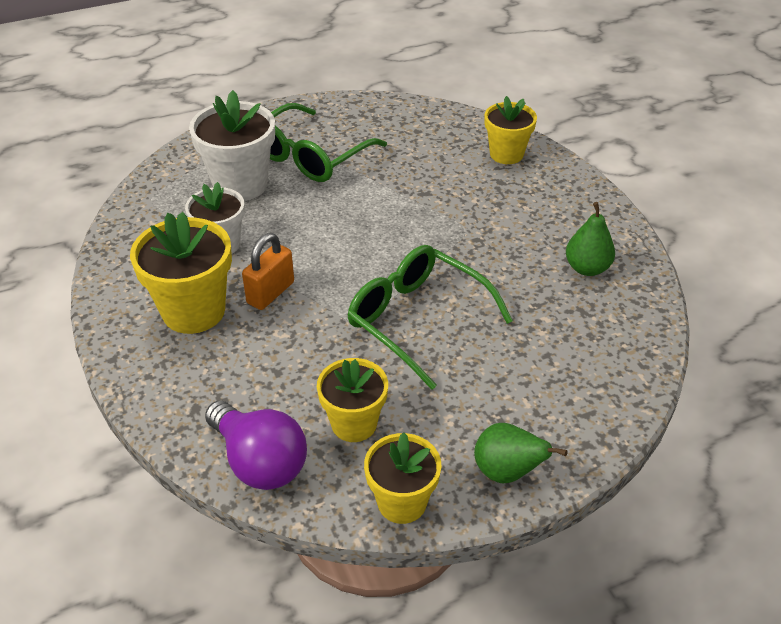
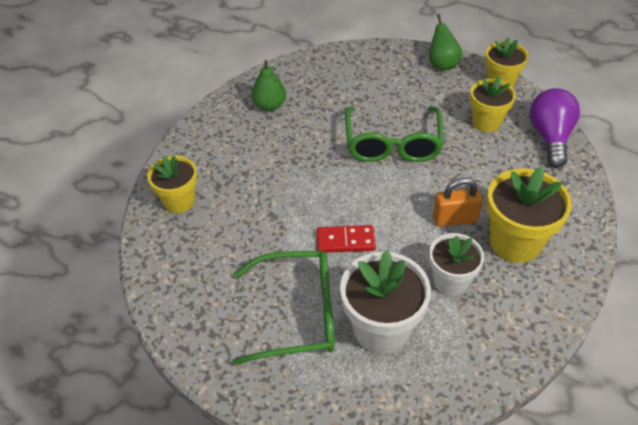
camera: 130 degrees left, 5 degrees up
(341, 215) = (345, 241): none -> red domino

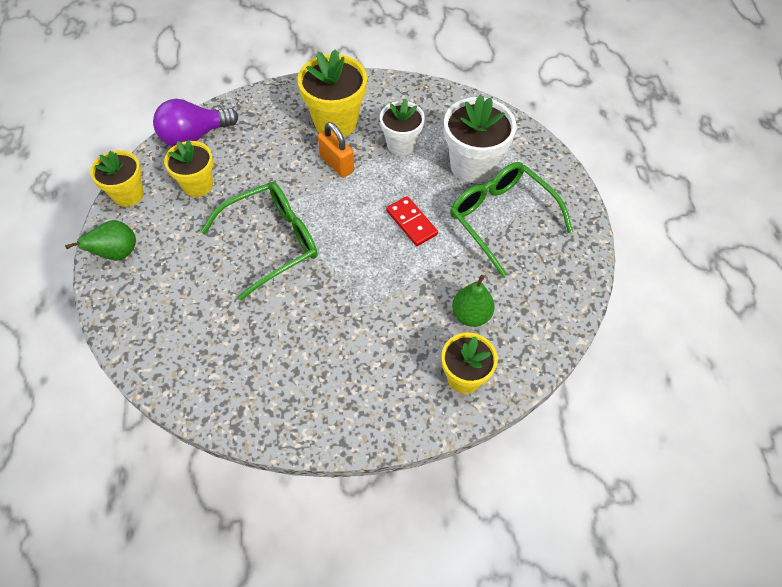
camera: 125 degrees left, 10 degrees up
(269, 106) = (277, 381): green pear -> green pear (471, 315)

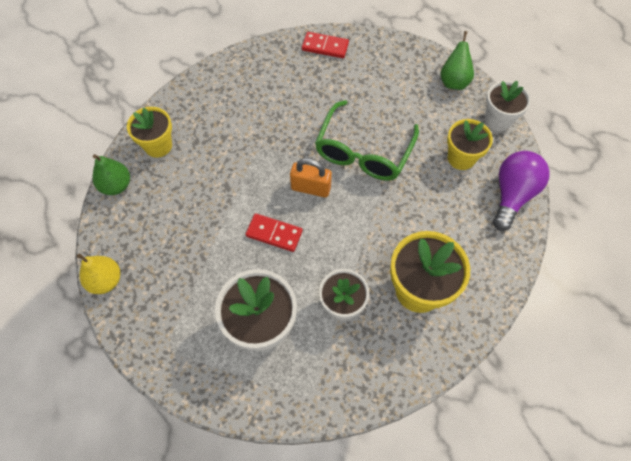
camera: 145 degrees right, 5 degrees up
(128, 194) = (498, 120): yellow flower pot -> white flower pot
(192, 382) = (325, 47): none -> red domino
(337, 164) = (378, 247): orange padlock -> orange padlock (310, 188)
(471, 315) = (178, 189): green pear -> green pear (116, 185)
(501, 218) = (203, 287): green glasses -> none
(584, 271) = (105, 280): none -> yellow pear

